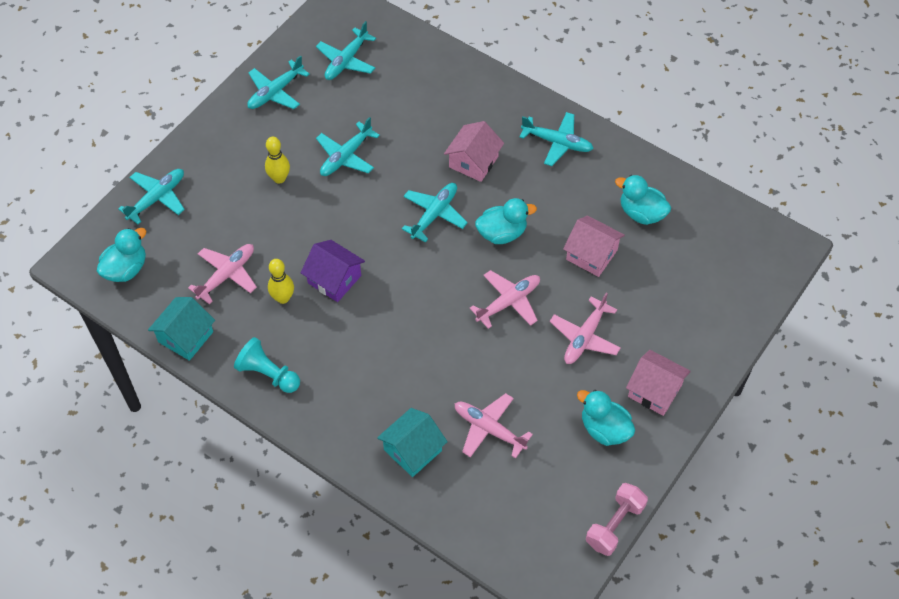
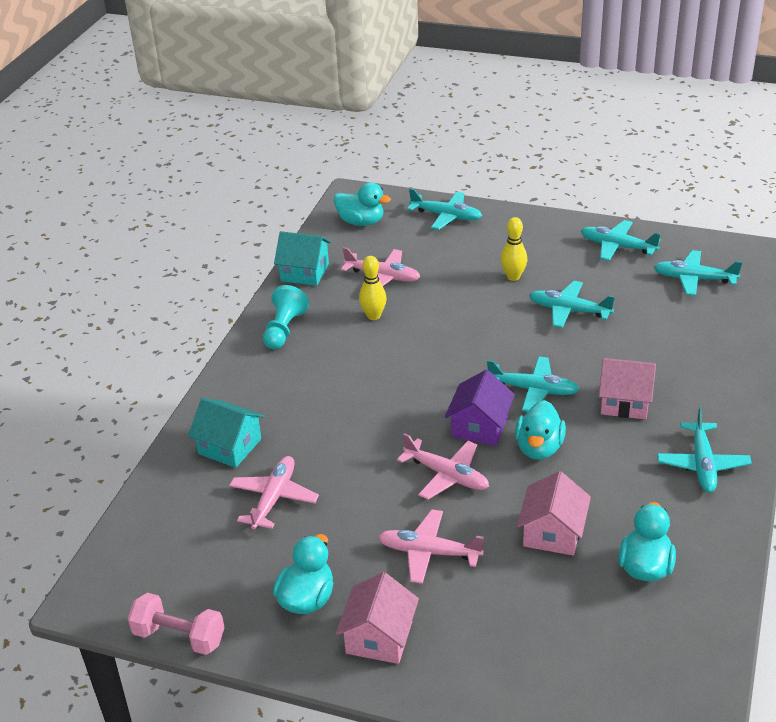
camera: 75 degrees right, 20 degrees down
(334, 279) = (412, 342): purple house -> purple house (479, 426)
(502, 233) = (539, 448): turquoise duck -> turquoise duck turned 45 degrees clockwise

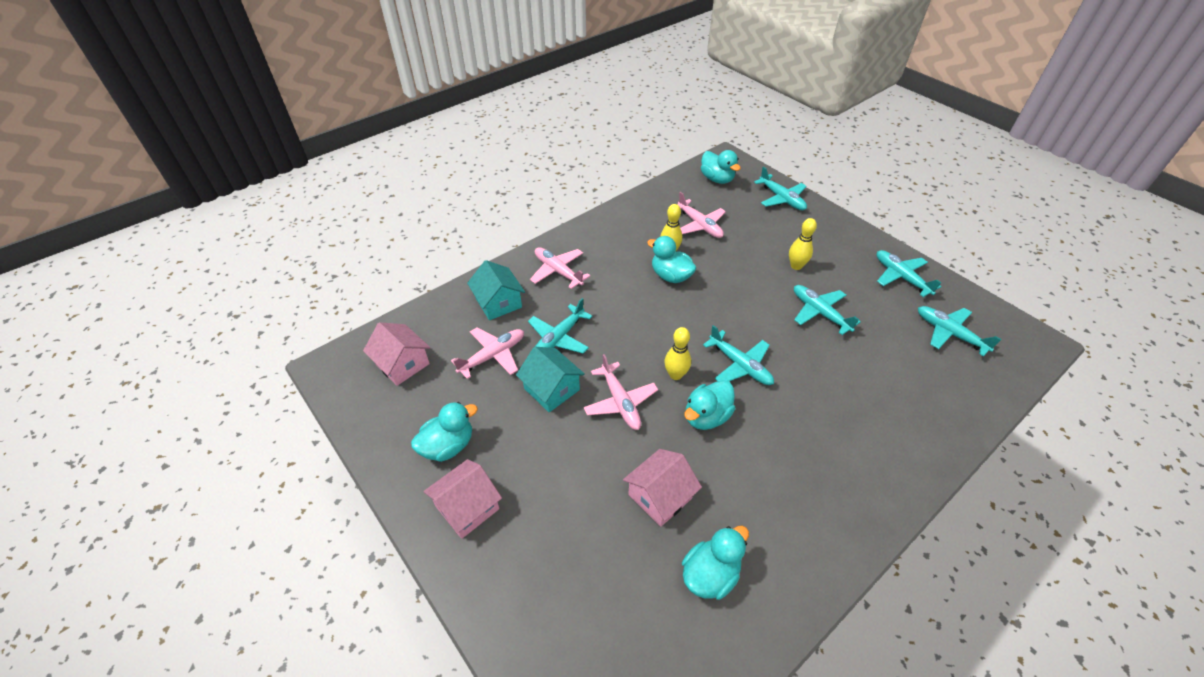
camera: 30 degrees right, 10 degrees up
(179, 636) = (352, 426): pink dumbbell -> none
(284, 329) = (602, 235): turquoise pawn -> none
(304, 272) = (649, 200): turquoise house -> turquoise house (551, 389)
(396, 339) = (670, 276): none -> turquoise duck
(429, 552) = (557, 458): pink plane -> pink plane (558, 271)
(479, 426) = (675, 375): purple house -> yellow bowling pin
(625, 402) = (807, 413): pink house -> pink house (402, 364)
(702, 464) = (833, 506): turquoise plane -> turquoise plane (559, 338)

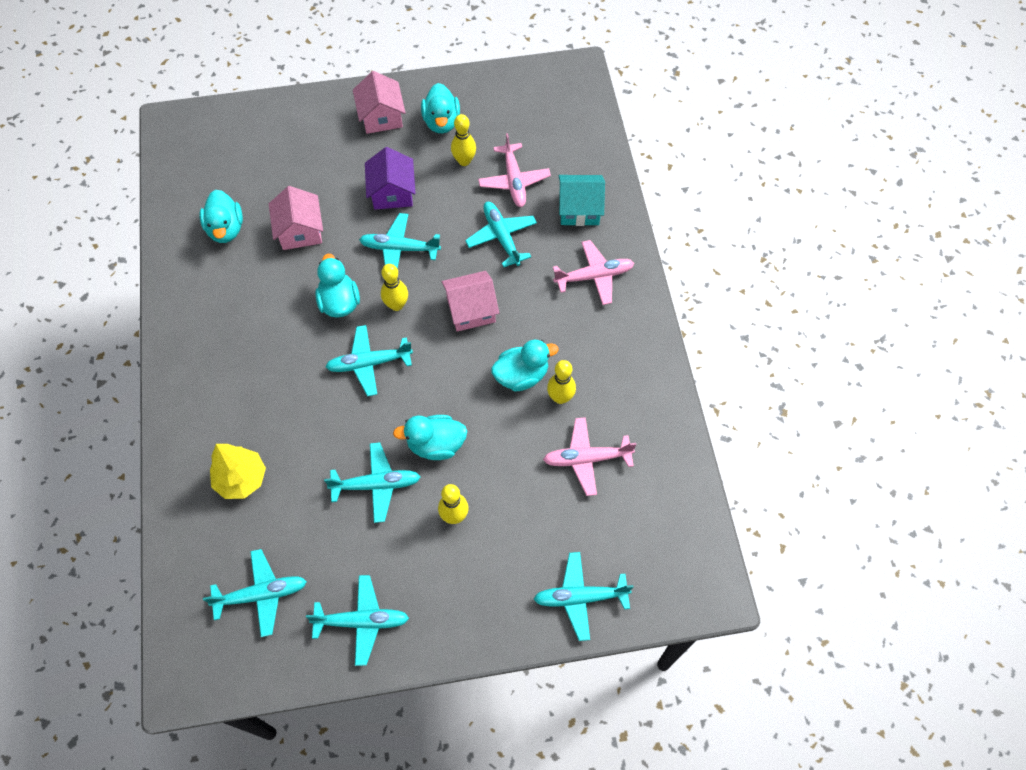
camera: 120 degrees right, 15 degrees up
(402, 364) = (547, 117): pink house -> pink house (471, 310)
(490, 402) = (464, 161): none -> yellow bowling pin
(551, 389) = (447, 207): turquoise house -> none
(562, 441) = (392, 192): none -> purple house
(620, 402) = (400, 249): pink plane -> turquoise plane
(717, 179) = (668, 543): turquoise duck -> turquoise duck (436, 445)
(902, 393) = (241, 479): none -> yellow tree

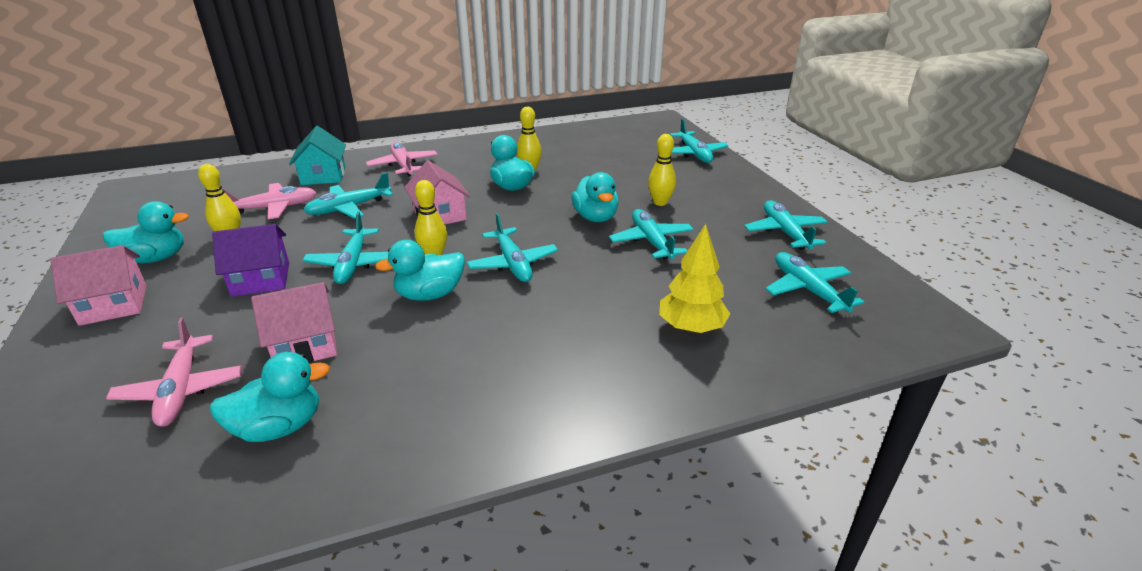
camera: 100 degrees left, 30 degrees down
(587, 459) = (582, 158): pink plane -> pink plane (181, 389)

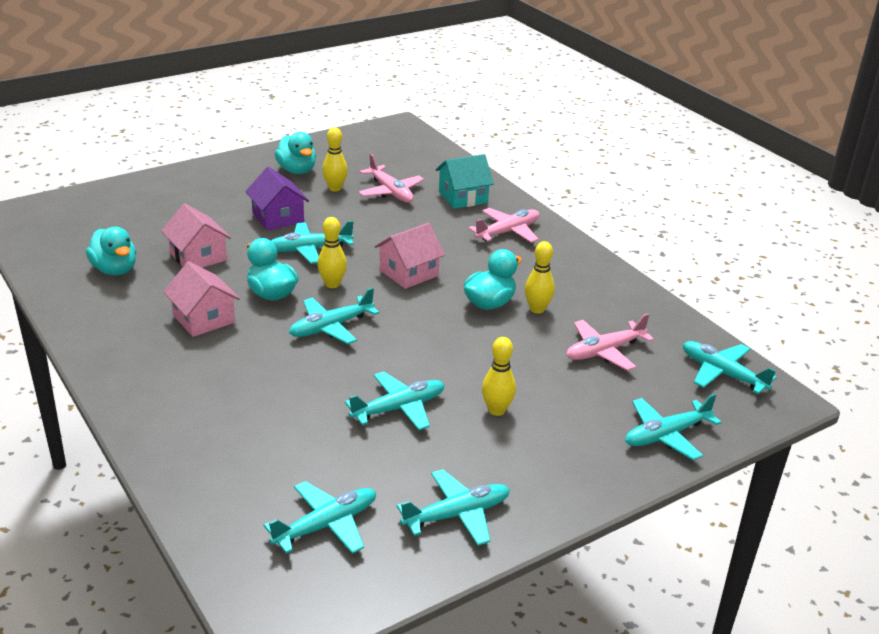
camera: 75 degrees right, 0 degrees up
(114, 305) = (235, 176): pink house -> pink house (203, 319)
(181, 389) = (149, 227): pink plane -> pink plane (604, 351)
(349, 208) = (404, 225): turquoise plane -> turquoise plane (722, 374)
(595, 217) = (440, 366): turquoise duck -> none
(691, 327) = (243, 440): yellow tree -> none

